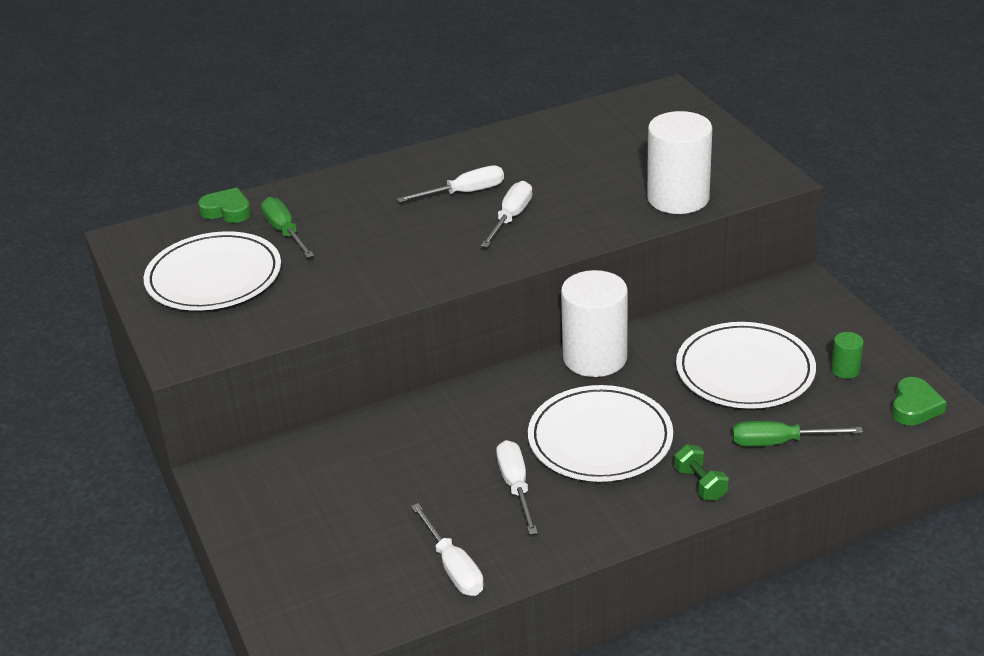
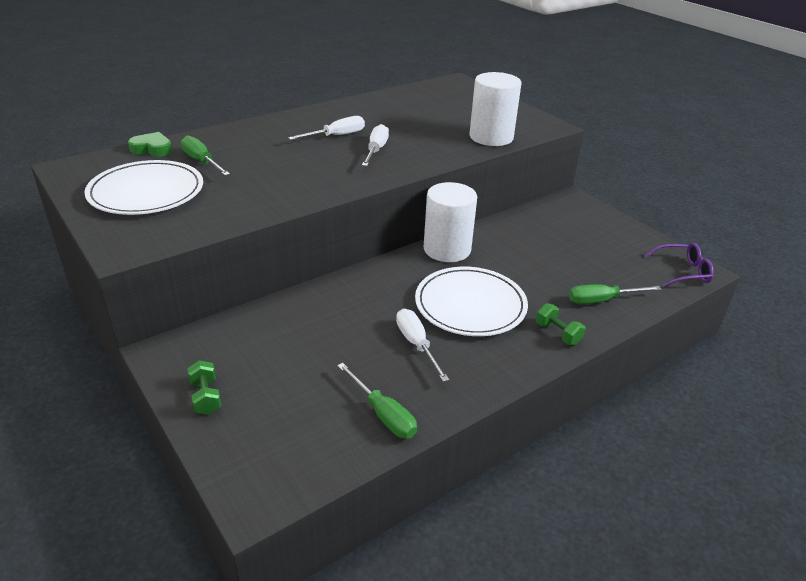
camera: 15 degrees left, 0 degrees up
(260, 532) = (206, 397): none -> green dumbbell
(453, 567) = (383, 414): white screwdriver -> green screwdriver
(745, 371) = (556, 253): white plate -> none
(845, 370) = (624, 250): green cylinder -> none
(914, 407) = (682, 271): green heart -> purple glasses

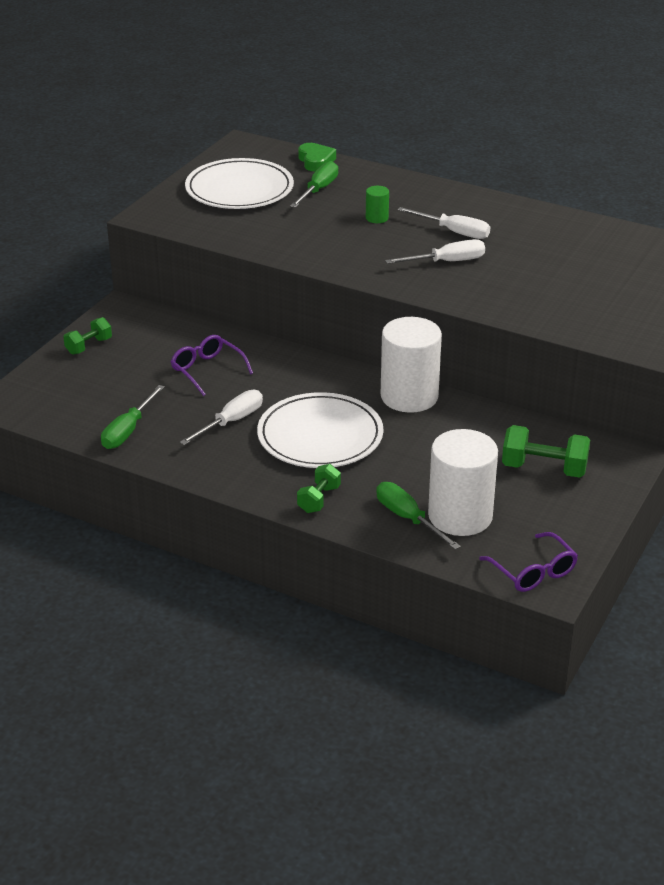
camera: 65 degrees right, 0 degrees up
(279, 154) = (377, 218): none -> green cylinder
(324, 333) = (207, 370): none -> purple glasses
(491, 137) = (570, 319): white cylinder -> white cylinder (460, 516)
(569, 229) = (544, 468): none -> green dumbbell

